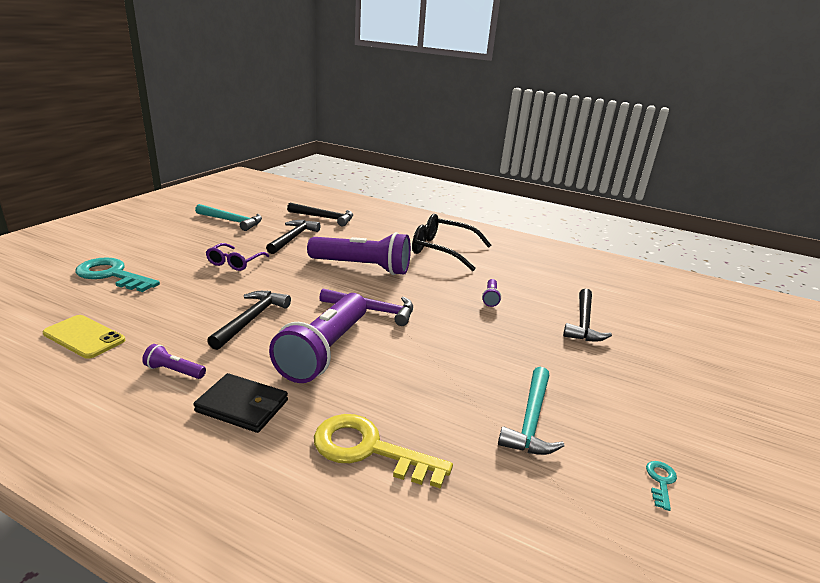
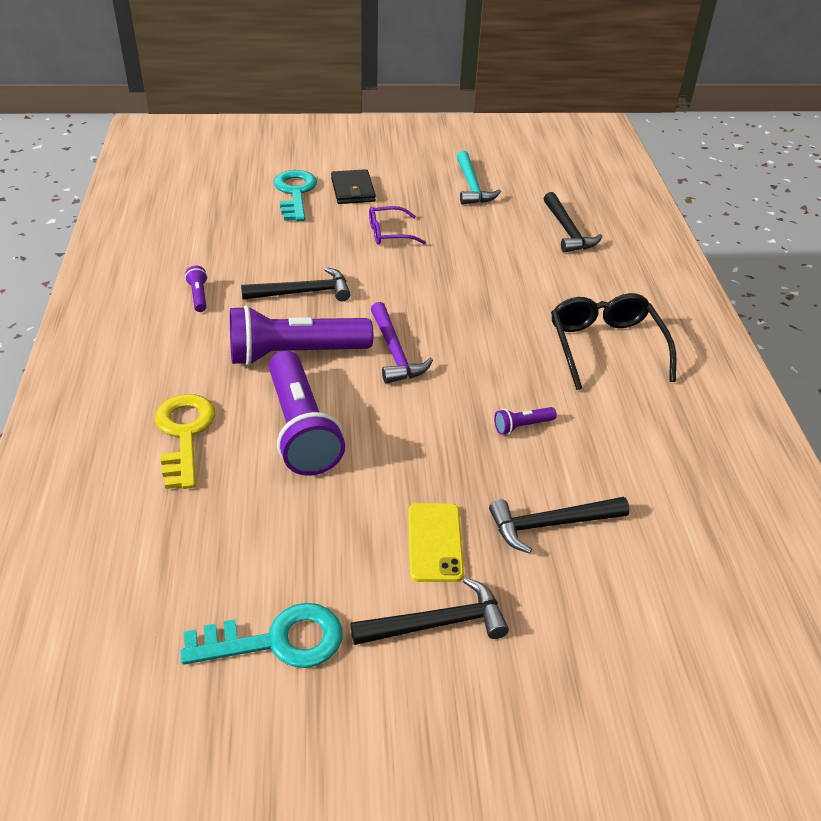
camera: 60 degrees right, 15 degrees up
(84, 337) = (203, 235): yellow phone -> yellow phone (435, 542)
(242, 406) = (185, 348): black wallet -> black wallet (353, 190)
(293, 238) = (487, 237): black hammer -> black hammer (438, 623)
(362, 267) = (478, 308): purple flashlight -> purple flashlight (301, 429)
(531, 420) = (300, 523): turquoise hammer -> none
(661, 482) = (276, 641): turquoise key -> turquoise key, size x2.30

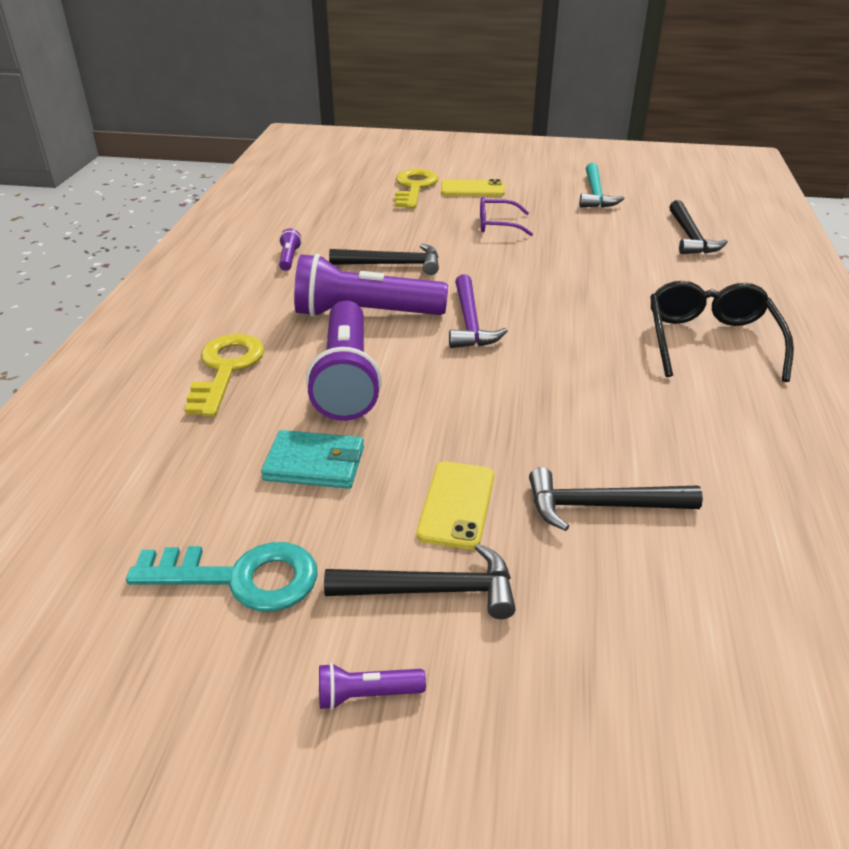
camera: 15 degrees right, 5 degrees down
(295, 193) = (414, 188): turquoise key -> yellow key
(302, 522) = (315, 463): none -> turquoise wallet
(353, 190) = (472, 189): black wallet -> yellow phone
(522, 426) = (593, 404): purple flashlight -> purple flashlight (367, 694)

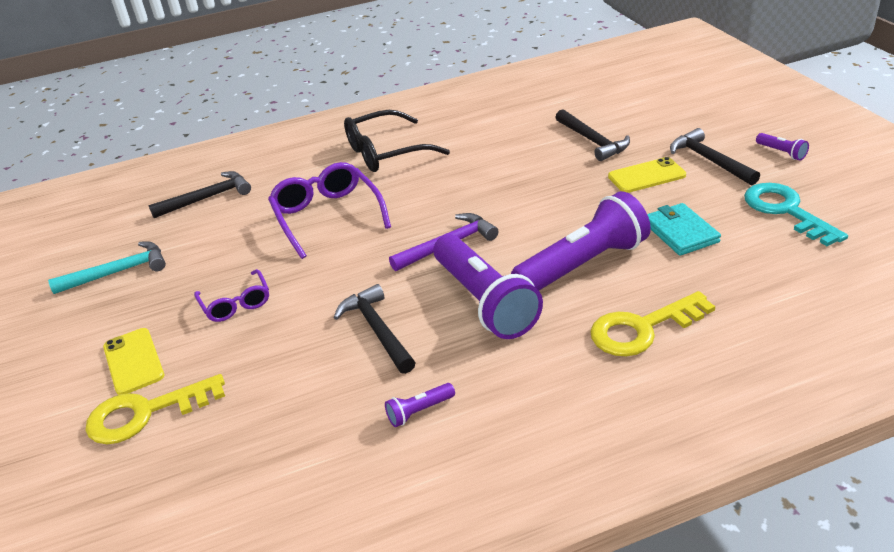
camera: 115 degrees left, 0 degrees up
(594, 280) = (327, 216): none -> purple glasses

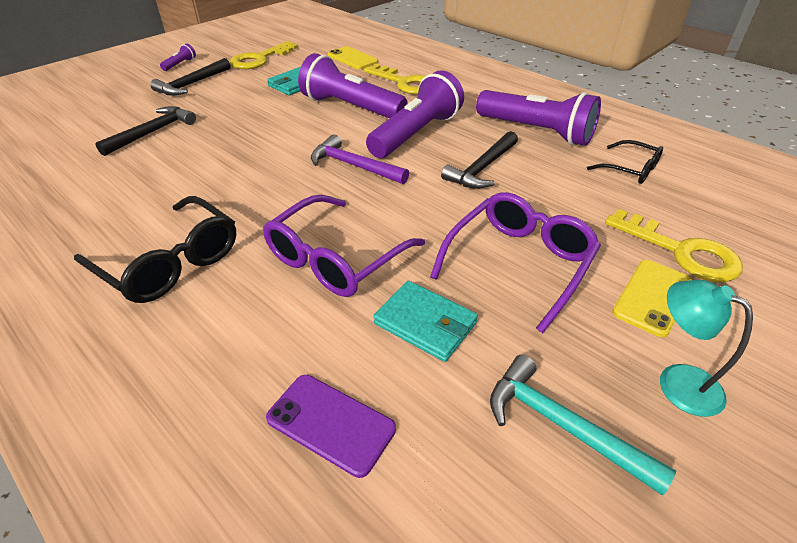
camera: 120 degrees left, 5 degrees up
(79, 332) = (677, 381): none -> turquoise lamp
(208, 198) = (330, 423): black hammer -> purple phone
(232, 242) = (425, 323): none -> turquoise wallet
(236, 304) = (519, 262): purple glasses -> purple glasses, size x1.69
(274, 459) = (631, 170): none -> black glasses
(419, 411) = (536, 132): purple flashlight -> purple flashlight, size x2.44
(646, 176) = (218, 102): yellow phone -> yellow phone (352, 58)
(786, 211) = (260, 59): turquoise key -> yellow key

